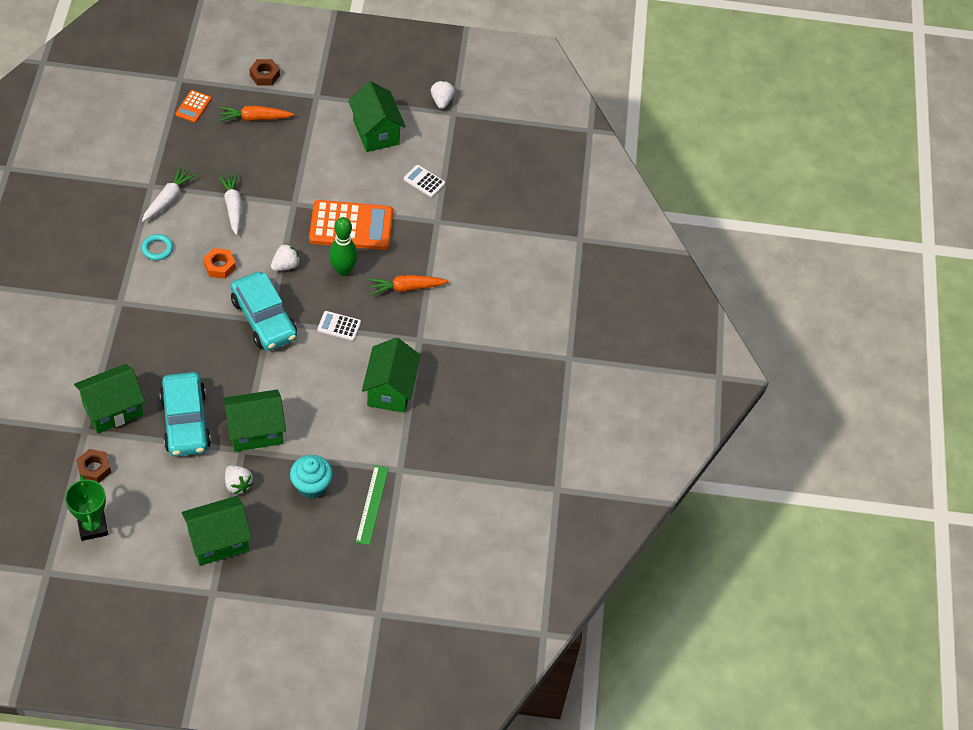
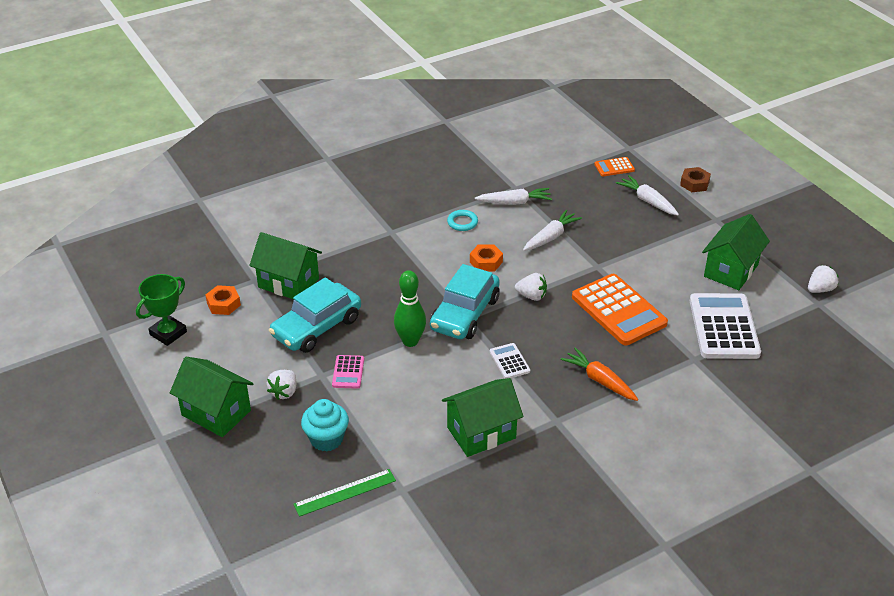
camera: 60 degrees right, 15 degrees down
(94, 469) = (223, 304): brown nut -> orange nut
(254, 118) = (647, 201): orange carrot -> white carrot
(255, 431) = (348, 372): green house -> pink calculator
(343, 270) = (569, 331): green bowling pin -> green bowling pin (410, 341)
(424, 181) = (723, 327): white calculator -> white calculator, size x2.14

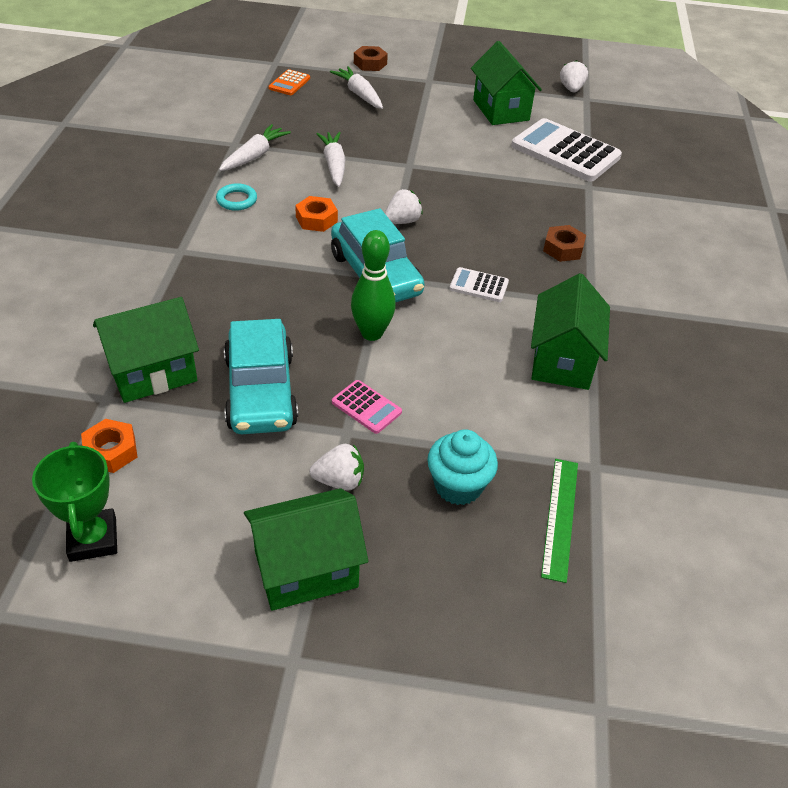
camera: 55 degrees left, 5 degrees up
(284, 392) = (339, 481): white strawberry -> white strawberry turned 60 degrees counterclockwise
(600, 380) = (563, 249): orange carrot -> brown nut
(619, 310) = (482, 187): orange calculator -> none
(647, 201) = (359, 94): white carrot -> white carrot turned 60 degrees clockwise

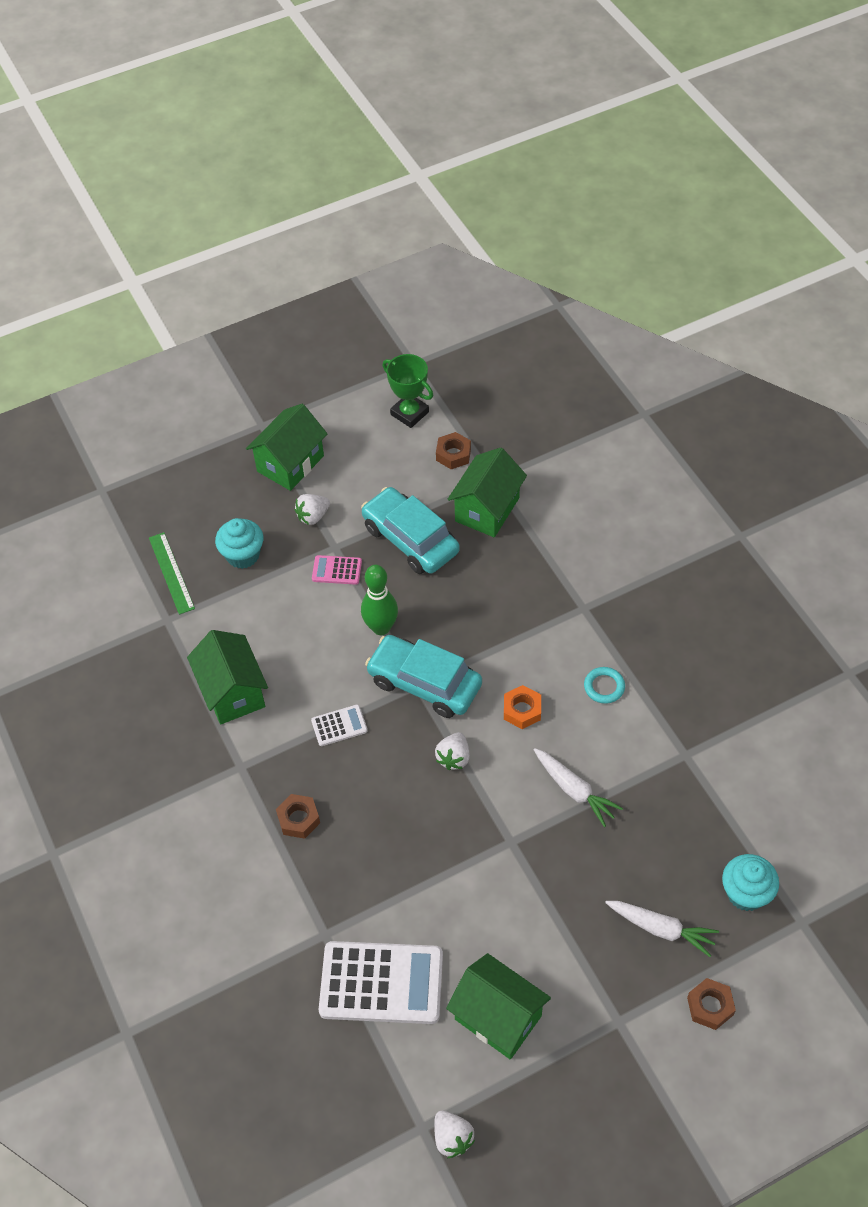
camera: 150 degrees right, 10 degrees up
(111, 451) = (453, 454): orange nut -> brown nut
(254, 156) = (651, 751): white carrot -> none
(289, 83) = (745, 893): orange calculator -> turquoise cupcake

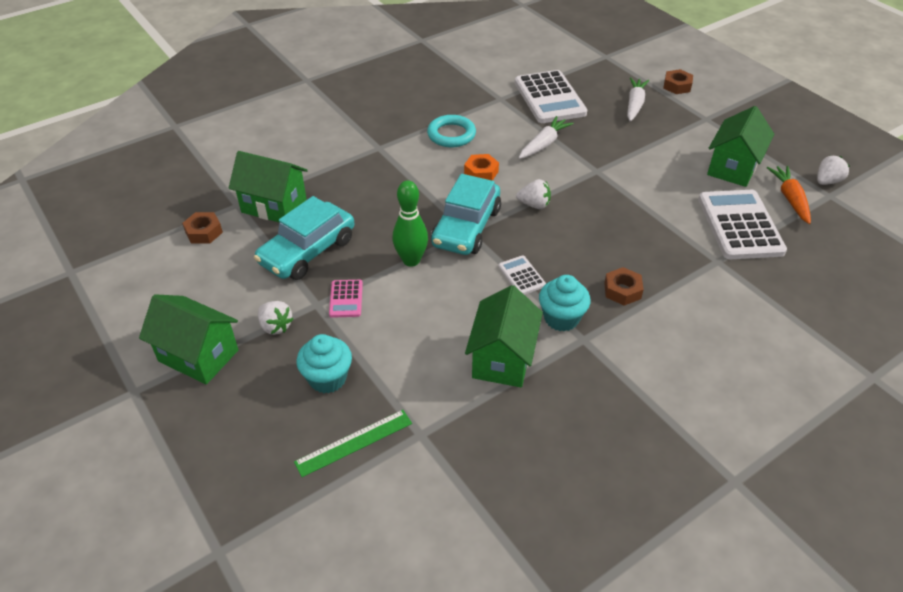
camera: 100 degrees left, 10 degrees down
(232, 692) = (502, 359): green house -> green house turned 45 degrees counterclockwise
(409, 413) = (142, 268): green trophy -> none
(422, 1068) = (790, 199): none -> orange carrot
(604, 687) = (451, 134): turquoise ring -> turquoise ring, size x1.52
(684, 818) = (550, 98): none -> white calculator
(745, 893) = (595, 75): turquoise cupcake -> turquoise cupcake (561, 318)

